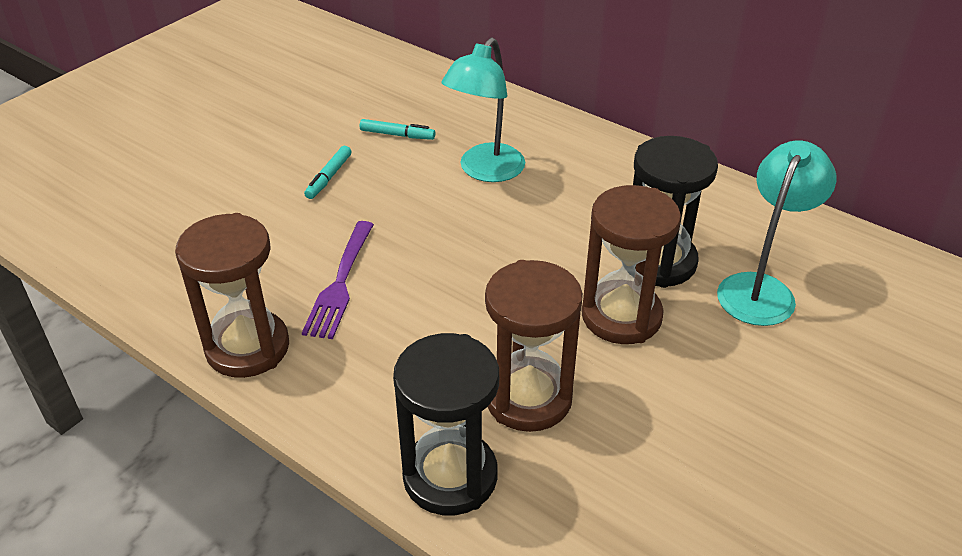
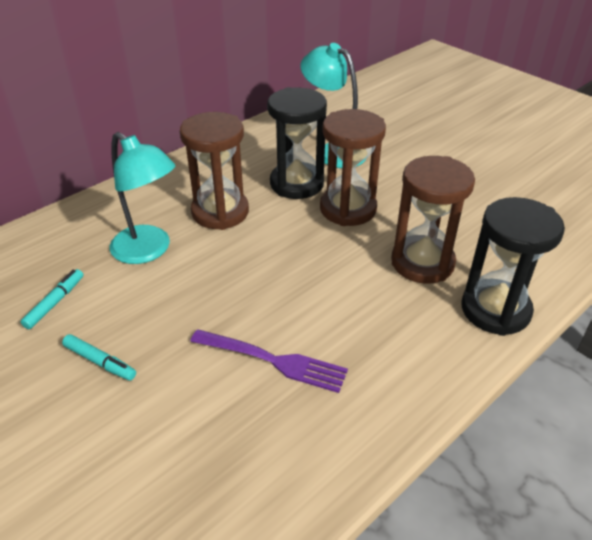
camera: 80 degrees left, 0 degrees up
(247, 347) = (350, 437): brown hourglass -> brown hourglass (220, 212)

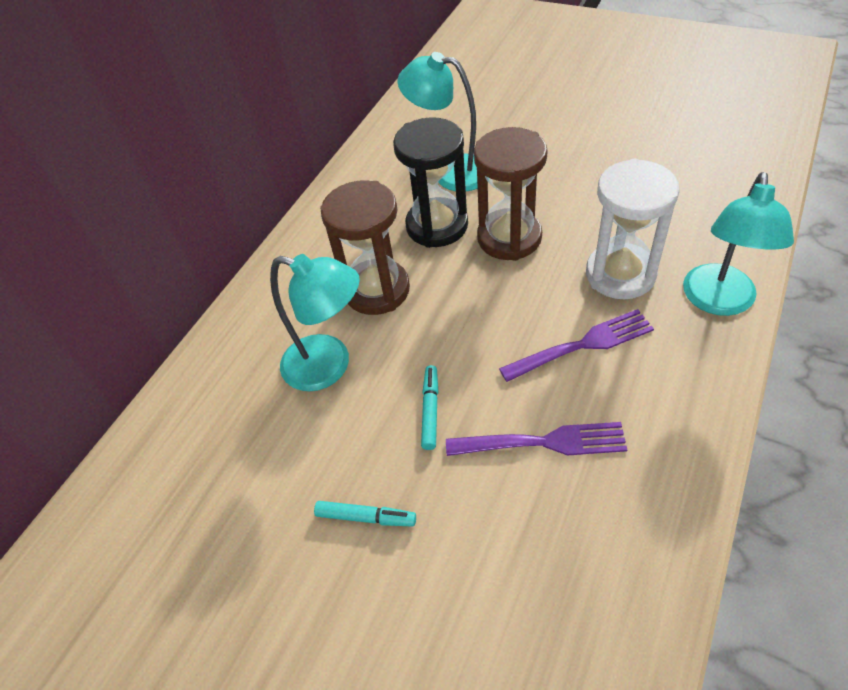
camera: 15 degrees left, 10 degrees up
(55, 302) = (267, 469): turquoise marker -> turquoise marker (430, 410)
(354, 303) = (581, 346): none -> purple fork
(422, 263) = (620, 274): brown hourglass -> white hourglass
(495, 310) = (718, 302): black hourglass -> turquoise lamp

